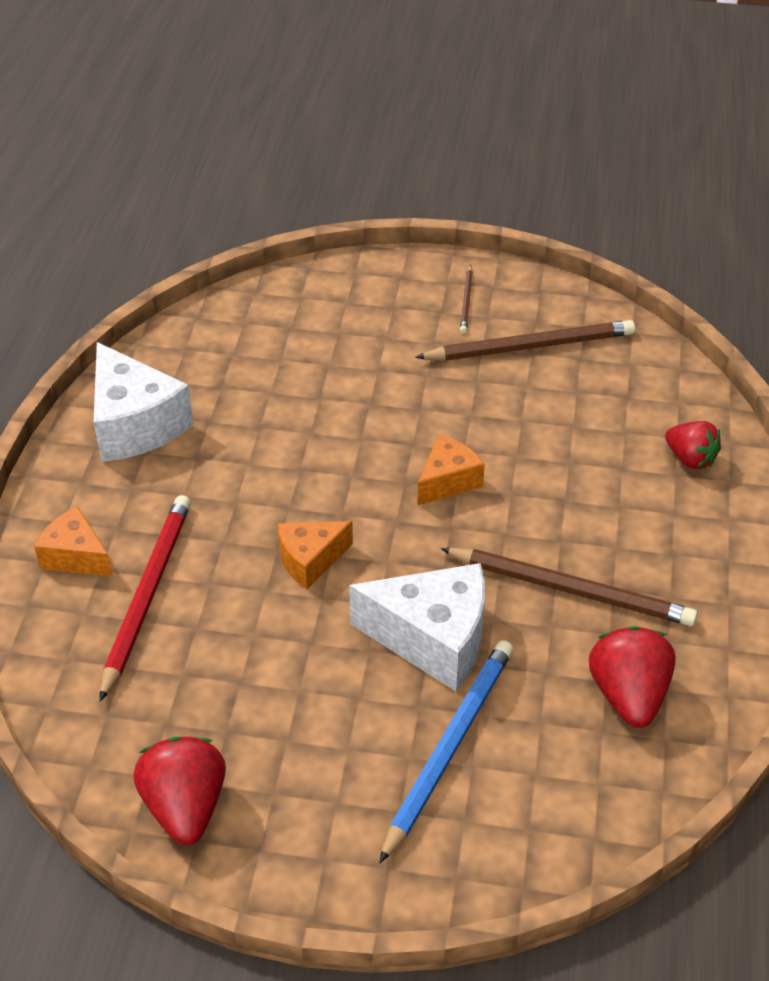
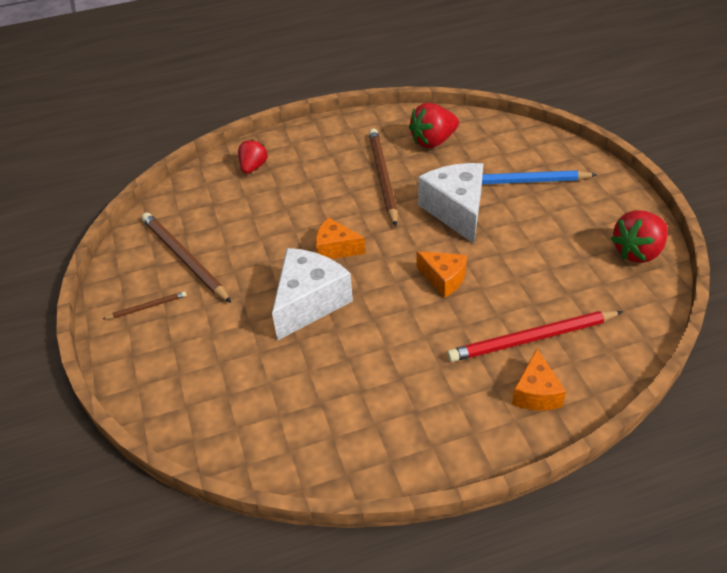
camera: 115 degrees left, 0 degrees up
(134, 424) = (394, 433): white cheese -> white cheese (309, 302)

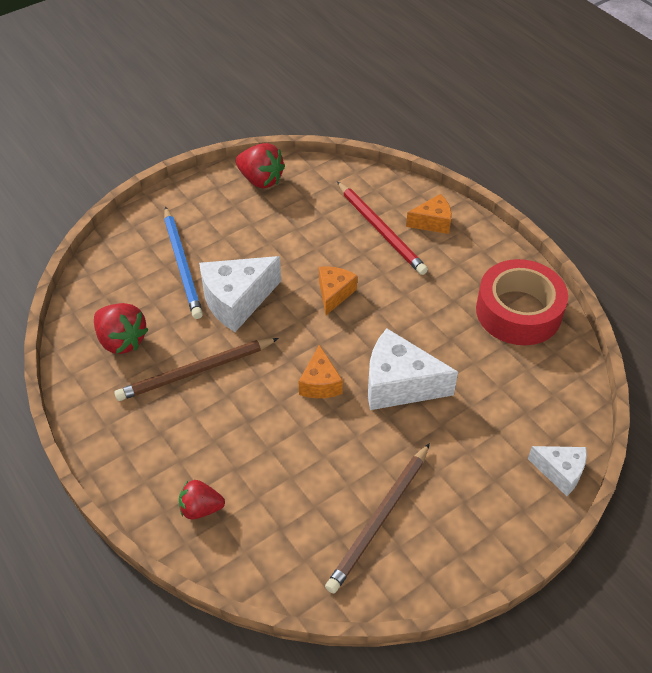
camera: 110 degrees left, 5 degrees up
(147, 307) = (460, 525): brown pencil -> none
(149, 397) = (560, 472): none -> white cheese
(361, 435) = (518, 311): none -> red tape

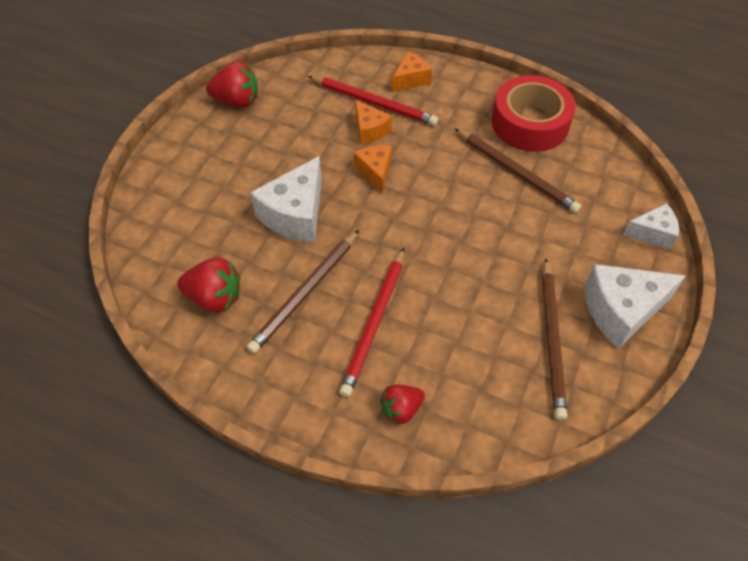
camera: 30 degrees left, 5 degrees up
(182, 265) = (221, 204): blue pencil -> none
(233, 425) = (374, 323): none -> red pencil
(320, 383) = (420, 252): orange cheese -> orange cheese (369, 130)
(399, 384) = (484, 222): white cheese -> white cheese (621, 311)
(467, 352) = (516, 172): none -> brown pencil

